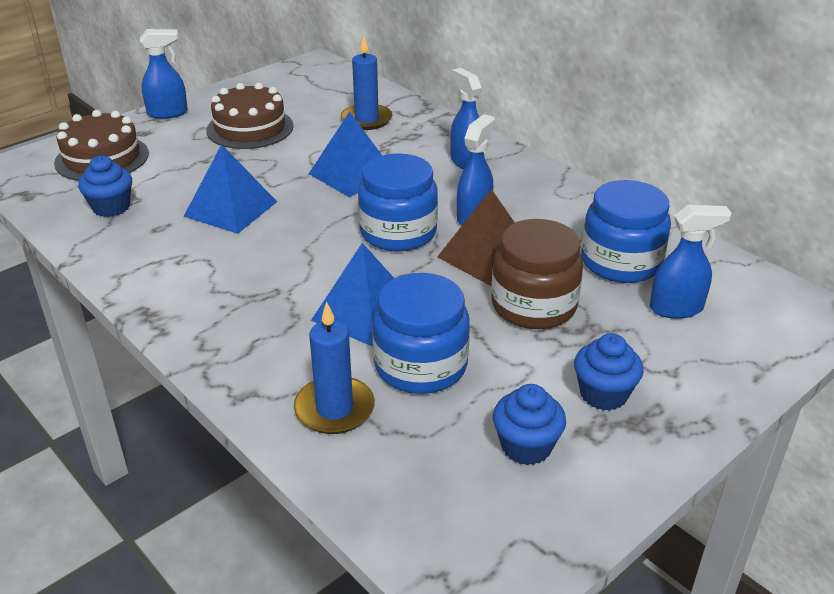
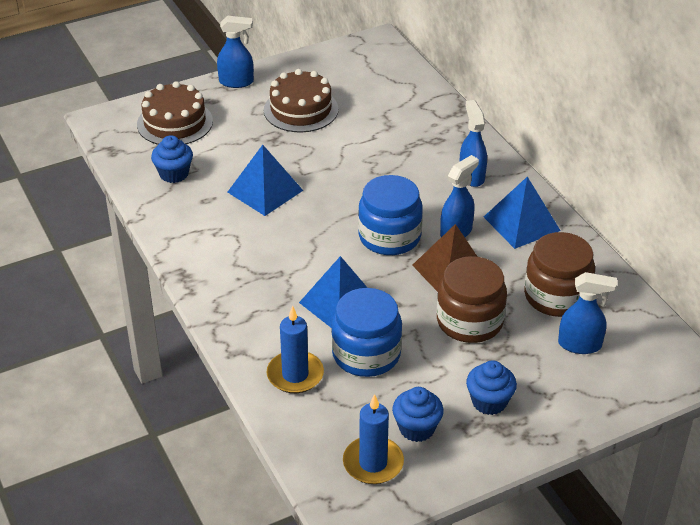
camera: 15 degrees right, 5 degrees up
(352, 174) = (372, 172): blue pyramid -> blue pyramid (521, 223)
(366, 119) = (402, 116): blue candle -> blue candle (373, 463)
(621, 262) = (556, 296): blue jar -> brown jar

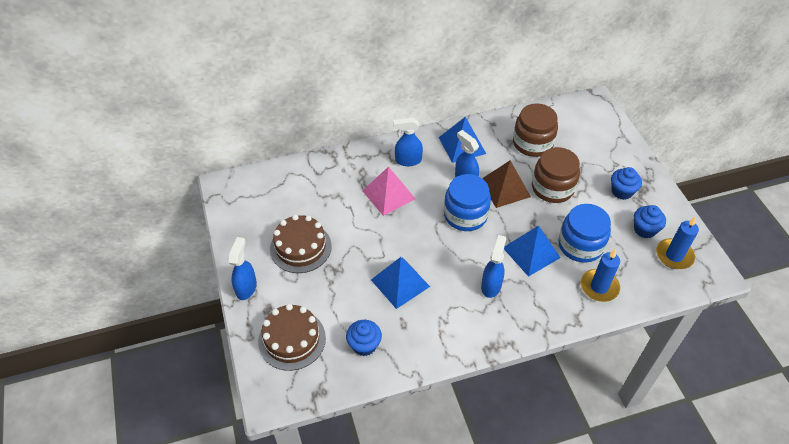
camera: 80 degrees left, 10 degrees up
(404, 166) = (388, 194): none -> pink pyramid
(580, 345) = (575, 142): blue spray bottle -> blue spray bottle (491, 285)

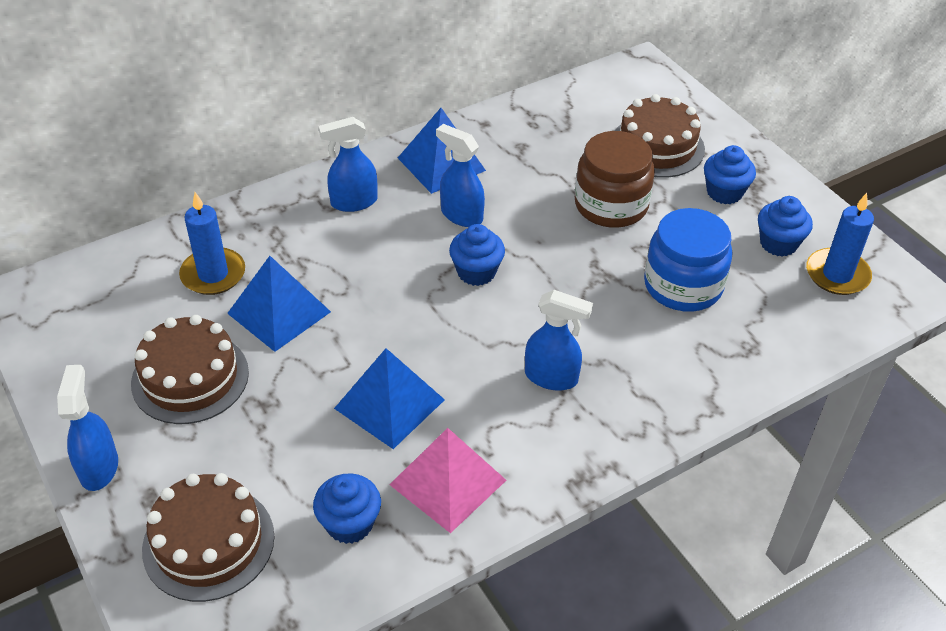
camera: 15 degrees left, 5 degrees down
(388, 194) = (332, 262): pink pyramid -> pink pyramid (448, 482)
(465, 215) = (476, 272): blue jar -> blue cupcake
(491, 285) = (552, 377): blue spray bottle -> blue spray bottle turned 105 degrees clockwise
(504, 188) = (531, 218): brown pyramid -> none
(531, 252) = (605, 311): blue pyramid -> blue pyramid (279, 312)
(532, 143) = (558, 143): brown jar -> none
(590, 155) = (657, 146): none -> brown cake
(599, 287) = (733, 345): blue candle -> blue candle (213, 274)

